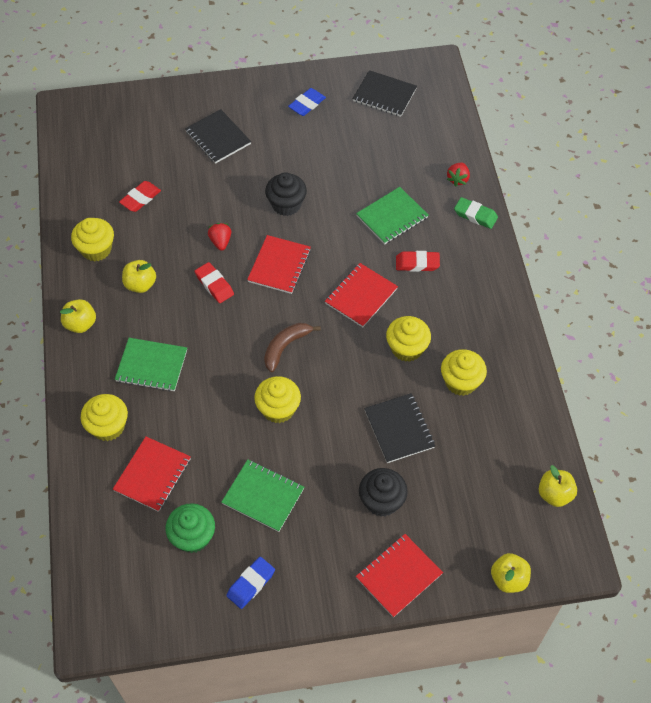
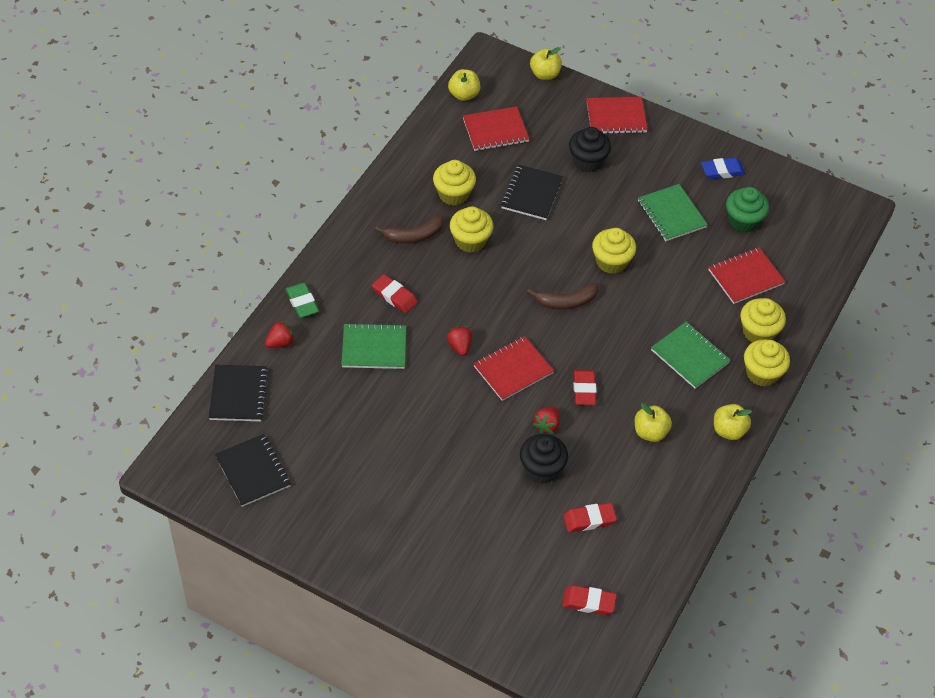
camera: 145 degrees left, 5 degrees down
(96, 249) = (668, 493): yellow cupcake -> yellow cupcake (762, 373)
(103, 150) = (588, 602): none -> red eraser
(218, 138) = (460, 537): black notebook -> black notebook (238, 394)
(286, 204) = (456, 421): black cupcake -> black cupcake (542, 469)
(307, 104) = (338, 514): blue eraser -> none
(333, 257) = (459, 346): none -> red strawberry
(361, 296) = (467, 301): red notebook -> red notebook (495, 130)
(453, 322) = (414, 236): none -> brown banana

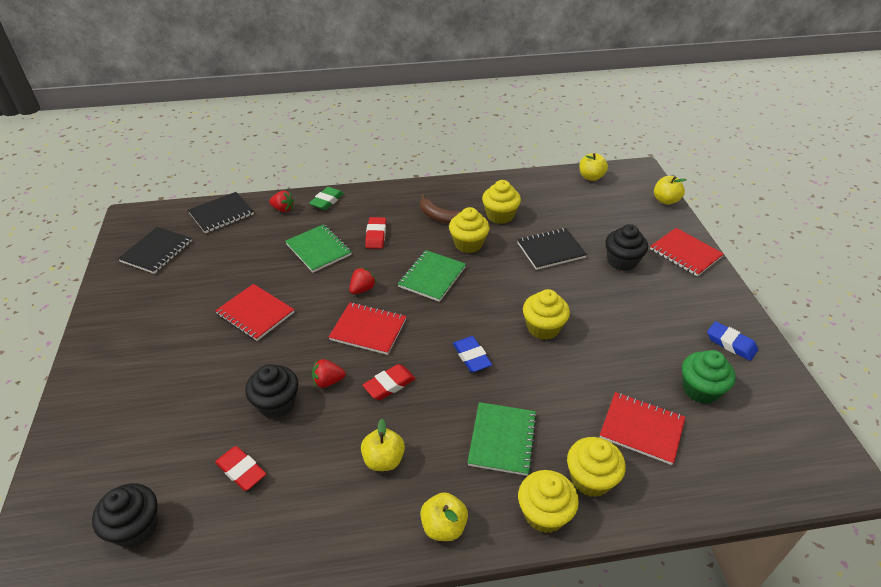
camera: 55 degrees right, 10 degrees down
(495, 130) = (582, 205): red notebook -> red notebook (255, 313)
(566, 302) = (470, 323): brown banana -> none
(588, 602) = (136, 527): red eraser -> black cupcake
(601, 324) = (471, 357): none -> blue eraser
(671, 214) = (640, 337): green notebook -> green notebook (432, 277)

